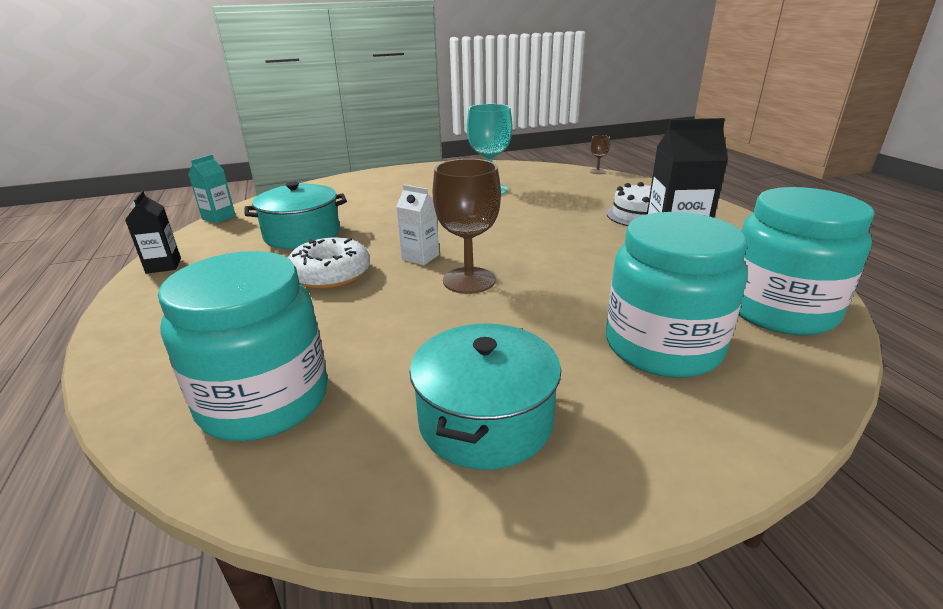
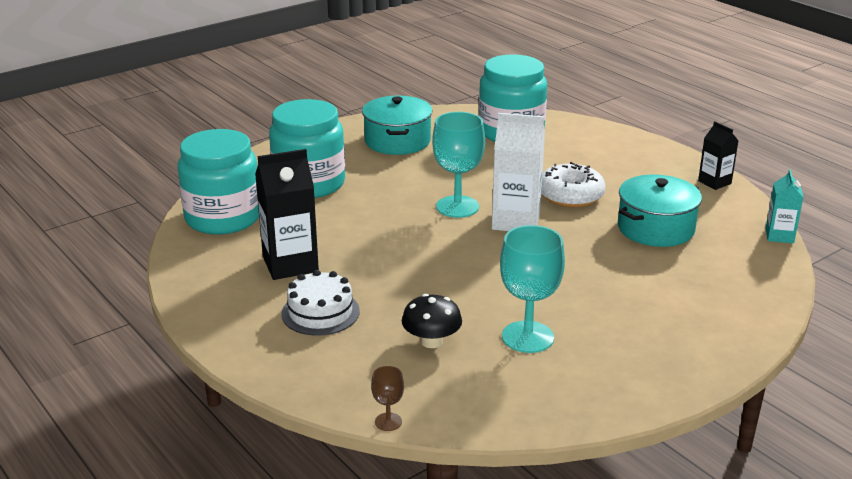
camera: 160 degrees right, 0 degrees up
(420, 257) = (516, 221): white carton -> white carton, size x1.74
(469, 280) = (457, 207): brown goblet -> turquoise goblet
(556, 194) = (431, 341): none -> black mushroom

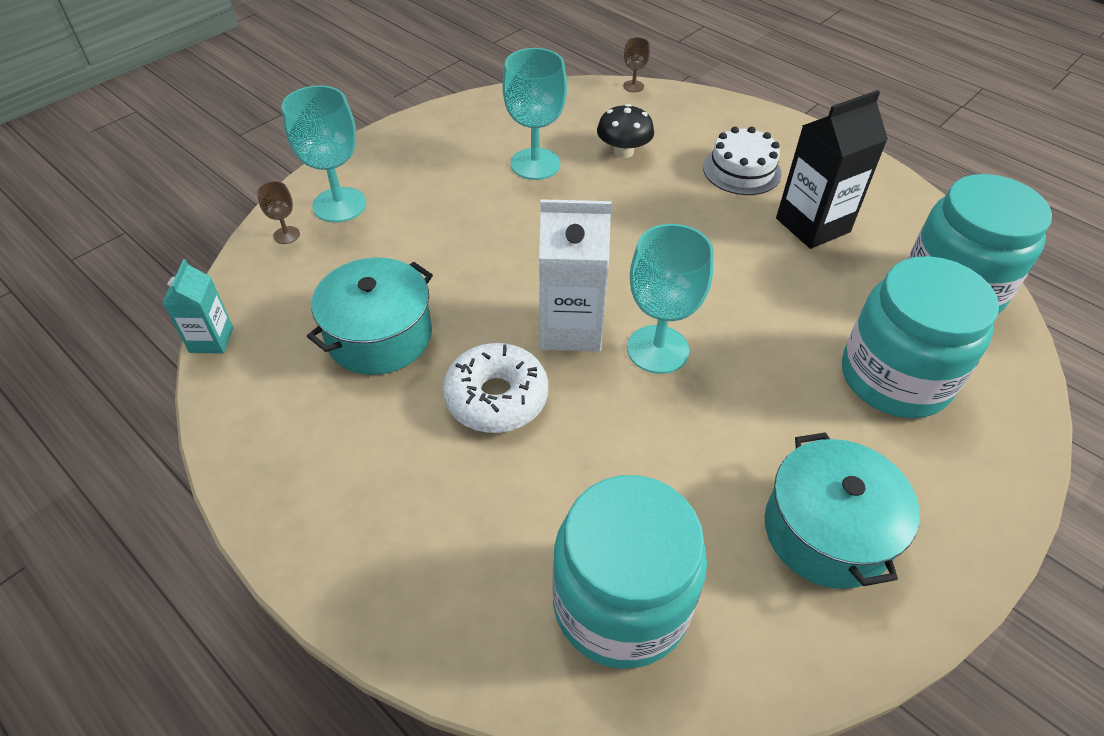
camera: 170 degrees right, 20 degrees up
(714, 182) = (254, 465): black carton -> none
(720, 316) = (339, 205): none -> turquoise goblet
(759, 296) = (286, 235): none -> brown goblet

